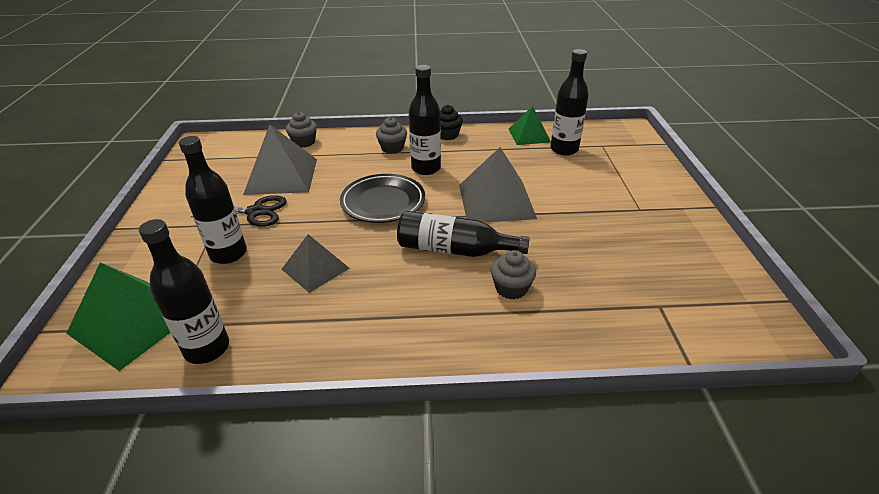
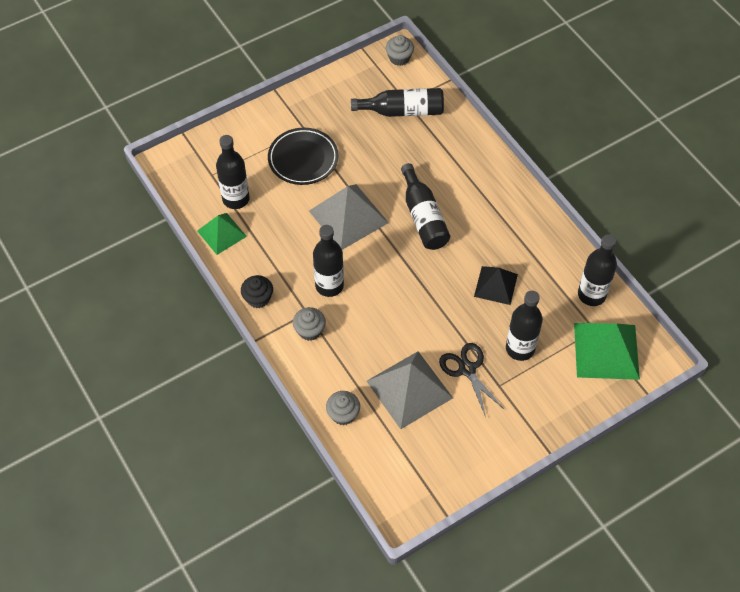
camera: 120 degrees left, 20 degrees up
(315, 268) = (495, 285): grey pyramid -> black pyramid
(383, 202) = (397, 289): black plate -> black plate (303, 159)
(511, 288) = (440, 172): grey cupcake -> grey cupcake (399, 58)
(641, 295) = (402, 111): none -> black bottle

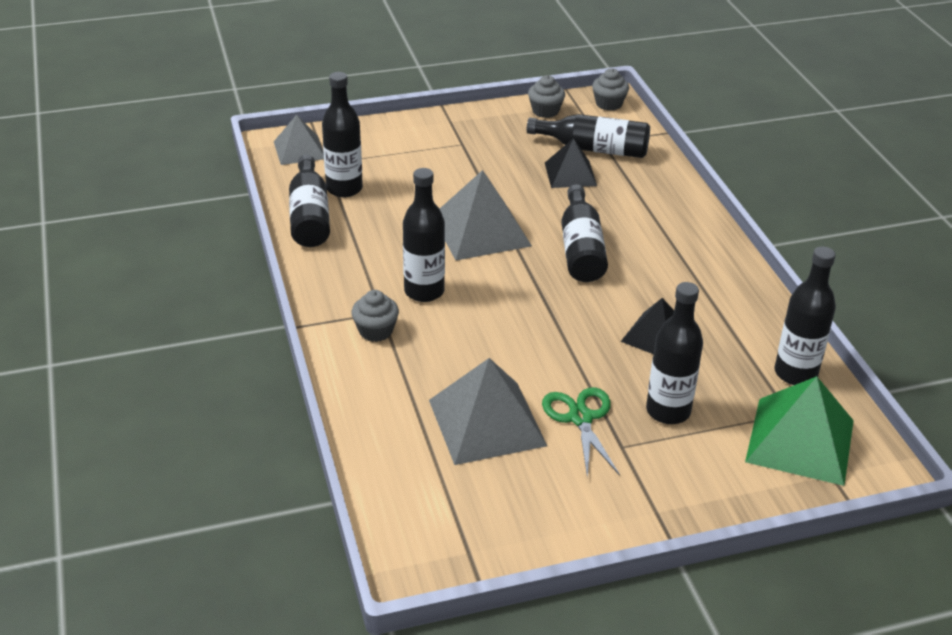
camera: 15 degrees right, 20 degrees down
(186, 166) = (299, 150): none -> grey pyramid
(221, 233) = (310, 216): green pyramid -> black bottle
(258, 298) = (323, 285): black cupcake -> none
(303, 159) = (447, 169): black plate -> none
(343, 414) = (379, 430): grey cupcake -> grey cupcake (545, 111)
(393, 142) = (570, 174): none -> black pyramid
(467, 369) = (580, 418): black scissors -> green scissors

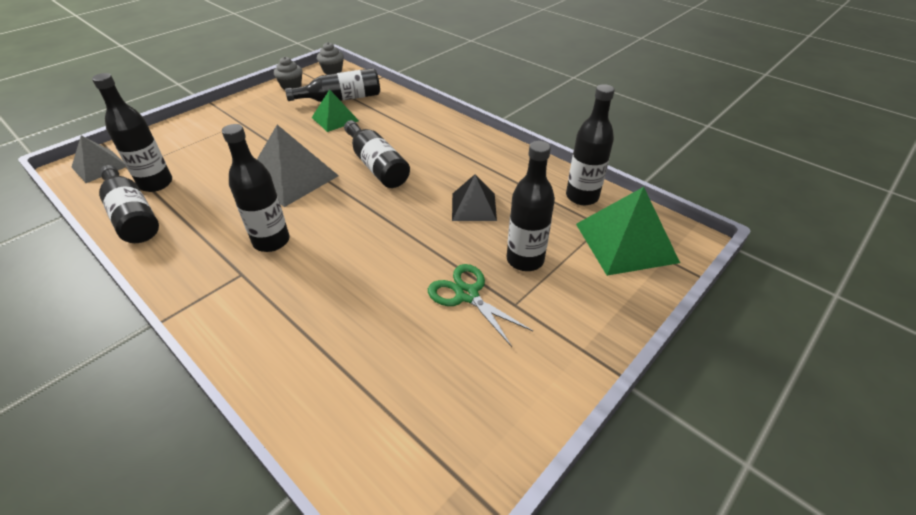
camera: 30 degrees left, 5 degrees up
(375, 331) = (245, 293): grey cupcake -> none
(487, 422) = (394, 334): grey pyramid -> none
(570, 174) = (335, 119): black pyramid -> green pyramid

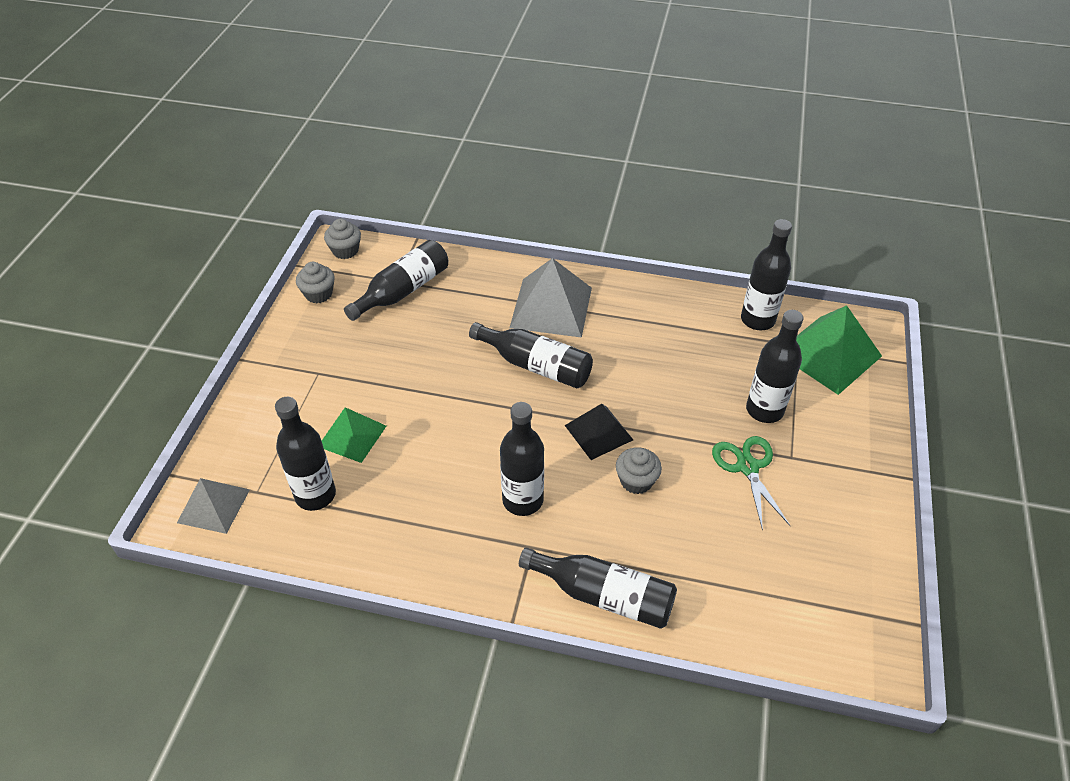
camera: 30 degrees left, 5 degrees up
(132, 216) = (339, 543): black bottle -> black bottle (604, 595)
(292, 178) = (462, 419): grey pyramid -> grey pyramid (551, 307)
(335, 119) = (426, 322): green pyramid -> green pyramid (352, 436)
(365, 265) = (636, 481): none -> grey cupcake
(467, 295) = (747, 467): green scissors -> green scissors turned 60 degrees clockwise
(473, 207) = (674, 373): black pyramid -> black pyramid (598, 432)

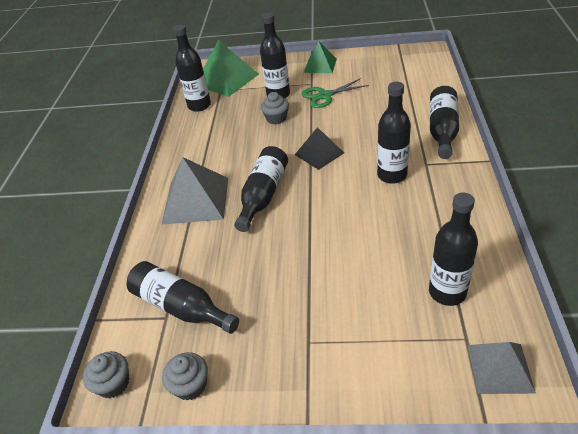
camera: 95 degrees left, 5 degrees down
(352, 436) = (375, 288): green pyramid -> green pyramid (320, 65)
(636, 481) = (353, 132): grey cupcake -> grey cupcake (276, 118)

